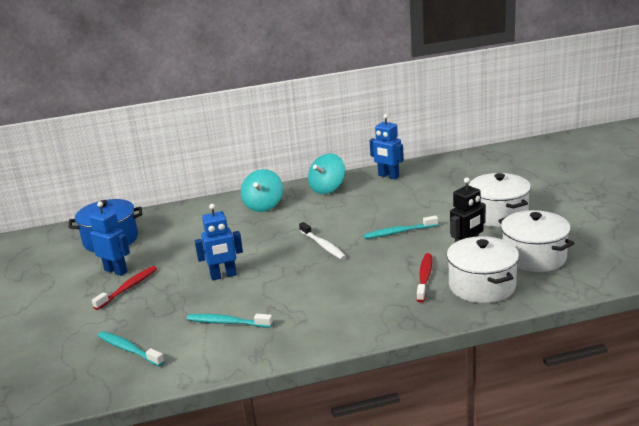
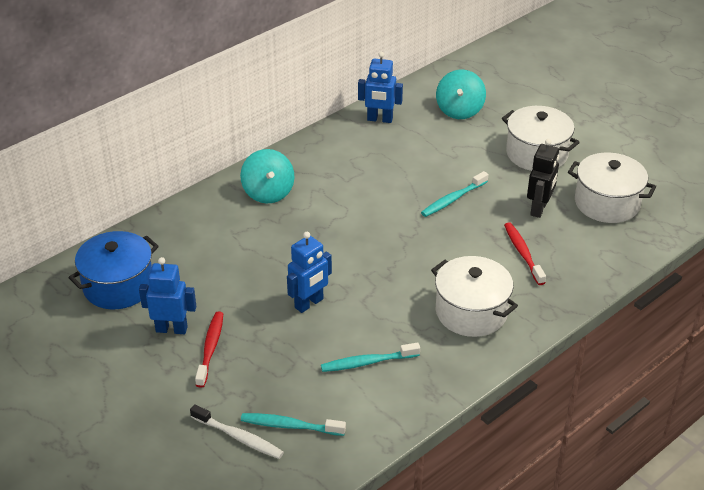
camera: 30 degrees left, 15 degrees up
(323, 245) = (386, 236): white toothbrush -> white toothbrush (239, 437)
(327, 188) = (324, 151): turquoise spinning top -> turquoise spinning top (459, 110)
(482, 286) = (584, 250): white pot -> white pot (471, 312)

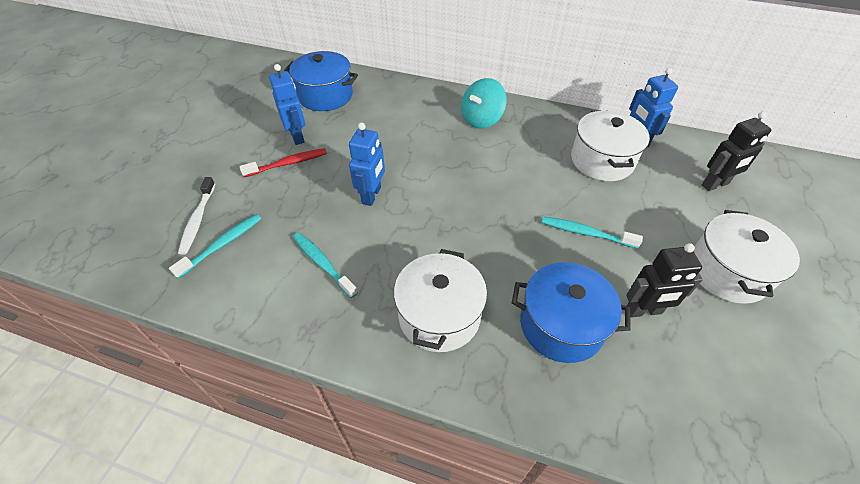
camera: 60 degrees right, 10 degrees up
(290, 426) = (222, 245): turquoise toothbrush -> turquoise toothbrush turned 60 degrees clockwise
(309, 303) = (372, 195): blue robot -> blue robot turned 90 degrees counterclockwise
(459, 110) = (715, 185): turquoise spinning top -> black robot
(523, 253) = (561, 325): red toothbrush -> blue pot
(607, 203) = (723, 377): white pot -> white pot (602, 160)

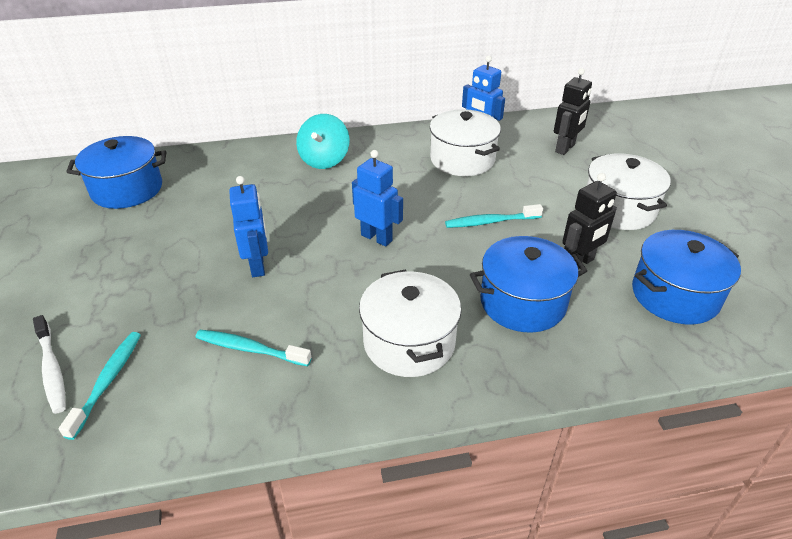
camera: 30 degrees left, 10 degrees down
(288, 164) = (131, 270): red toothbrush -> none
(297, 136) = (122, 240): blue robot -> blue robot (377, 238)
(723, 391) = (674, 295): none -> blue pot

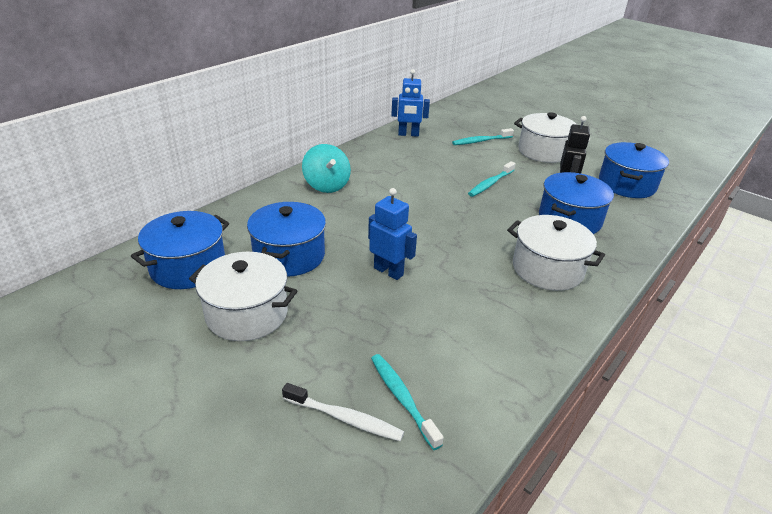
camera: 40 degrees left, 5 degrees down
(204, 213) = (289, 255): none -> blue pot
(250, 349) = (465, 322): turquoise toothbrush -> turquoise toothbrush (481, 141)
(377, 238) = (439, 220): blue robot -> none
(462, 159) = (420, 153): white pot -> white pot (247, 314)
(565, 148) = (469, 127): black robot -> none

